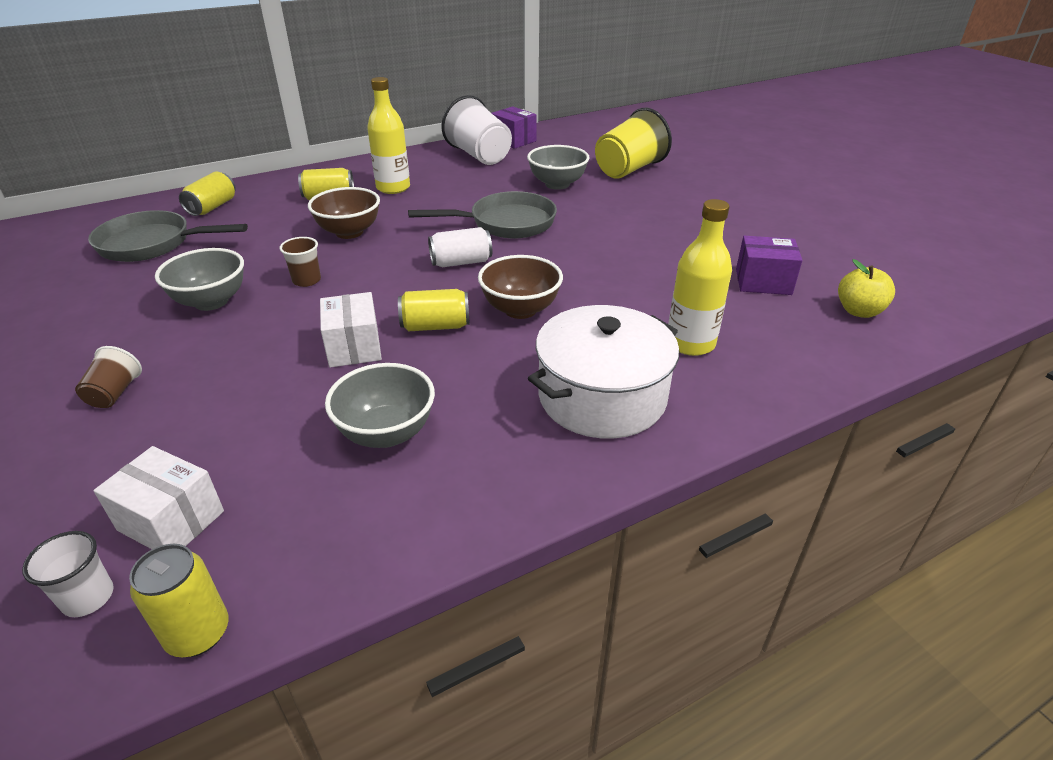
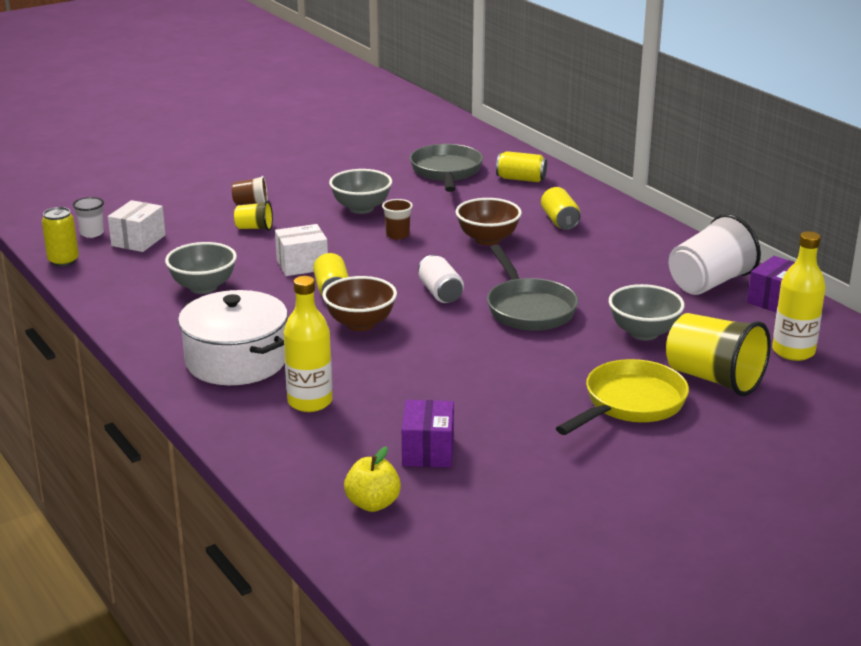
camera: 85 degrees right, 10 degrees down
(211, 388) = (254, 228): none -> yellow cup
(393, 188) = (595, 247): yellow bottle -> yellow bottle (793, 351)
(668, 199) = (630, 404): none -> yellow pan

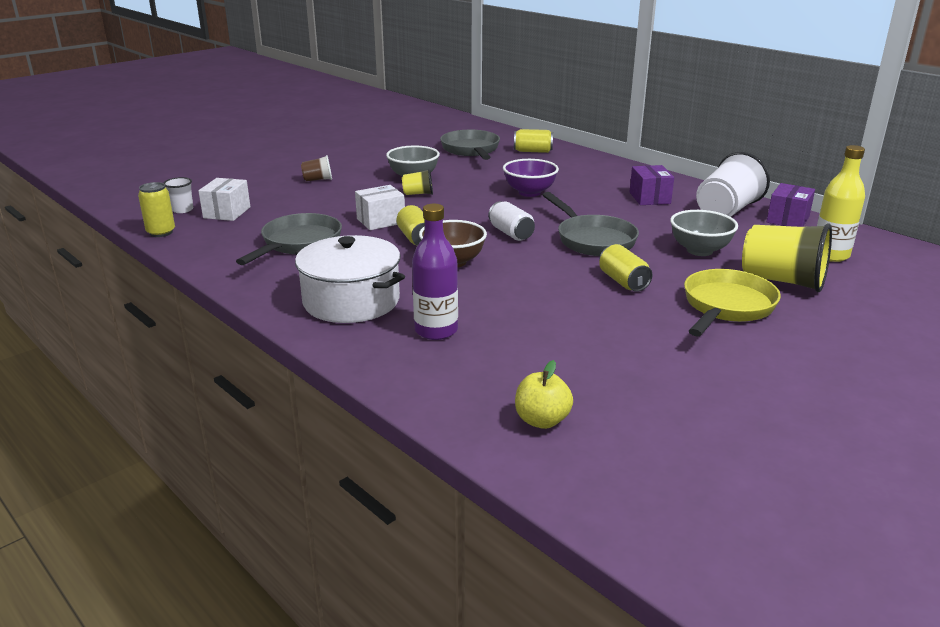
camera: 10 degrees left, 0 degrees up
(203, 287) = (298, 244): grey bowl -> grey pan
(254, 228) = (328, 197): yellow cup -> yellow cup (418, 194)
(310, 402) = (436, 330): yellow bottle -> purple bottle
(397, 235) = (453, 194): brown cup -> none
(428, 451) = (569, 364): purple box -> purple box (649, 198)
(487, 239) = (529, 192): brown bowl -> purple bowl
(560, 221) = (580, 177): yellow can -> yellow can (623, 281)

